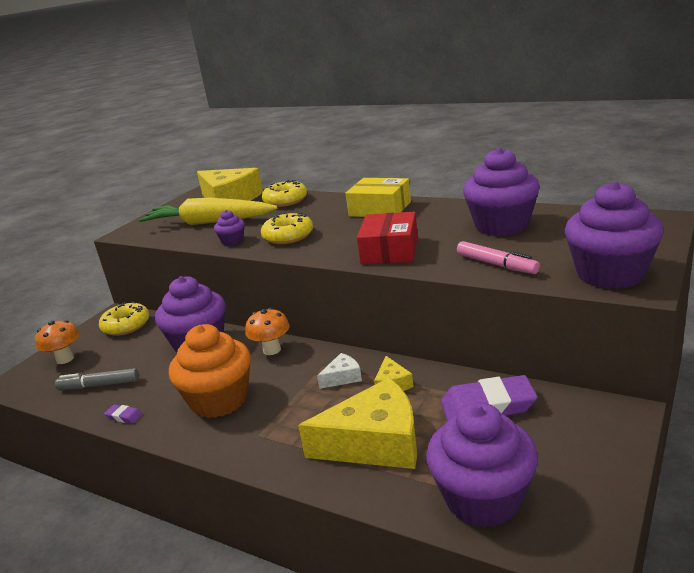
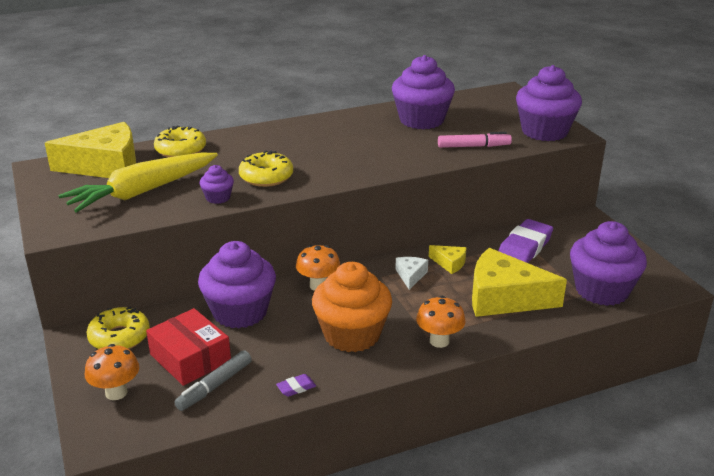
camera: 55 degrees left, 5 degrees up
(257, 445) = (439, 341): none -> orange mushroom
(375, 442) = (504, 298): yellow cheese -> yellow cheese turned 105 degrees counterclockwise
(380, 209) = (297, 133): yellow box -> none
(390, 250) = (381, 160): red box -> red box (190, 358)

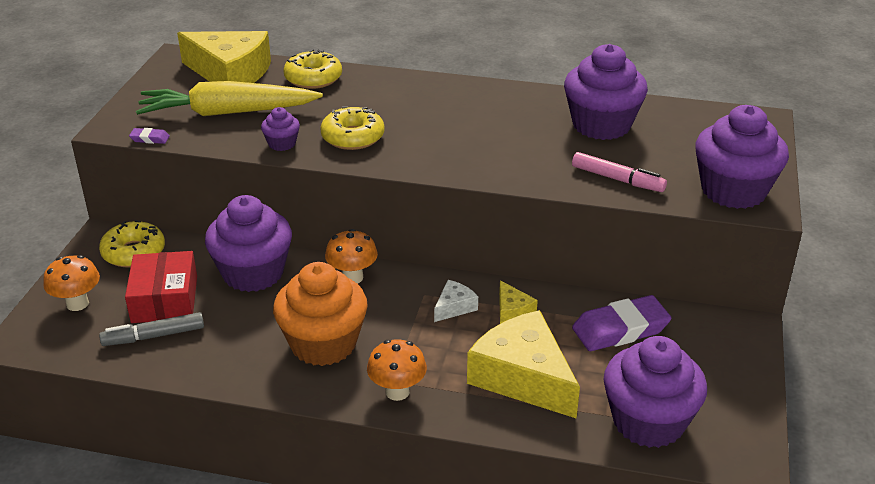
camera: 35 degrees right, 5 degrees up
(296, 388) = (215, 372): purple eraser -> purple eraser (150, 139)

